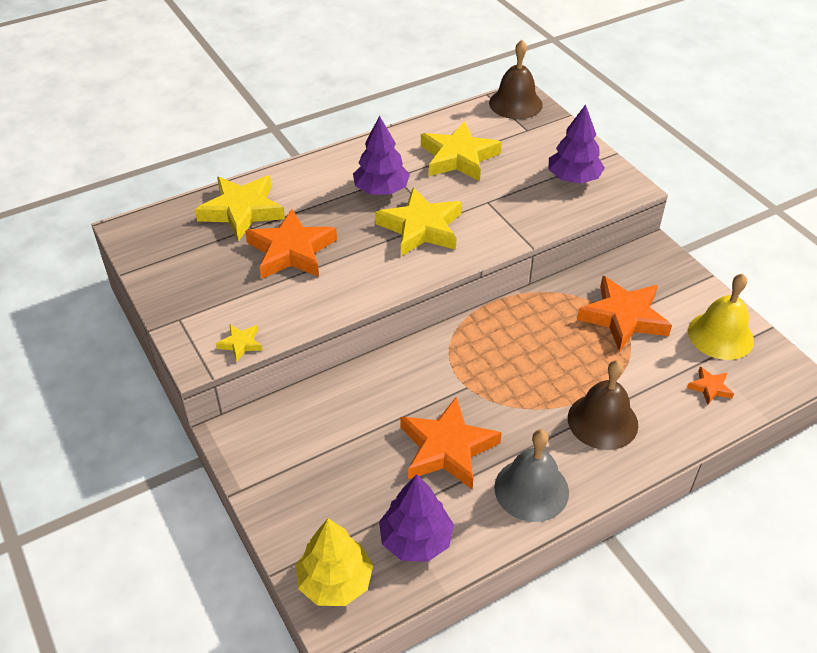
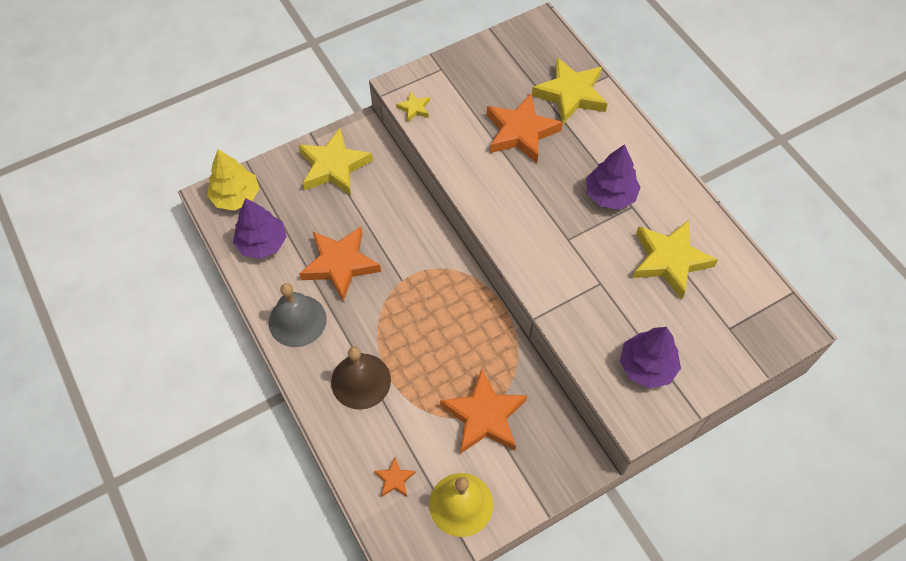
camera: 90 degrees right, 15 degrees up
(421, 228) = (557, 226): yellow star -> yellow star (333, 166)
(515, 103) = (779, 320): brown bell -> none

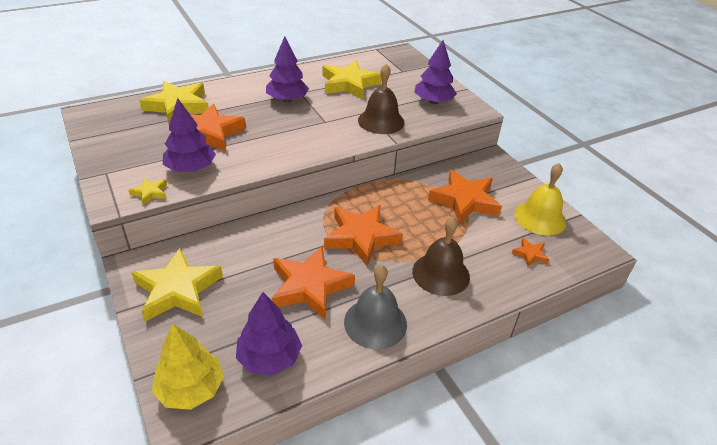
camera: 90 degrees left, 20 degrees down
(410, 305) = (361, 237): none -> orange star
(456, 130) = (191, 168): none -> purple tree
(581, 300) = (381, 121): none -> brown bell

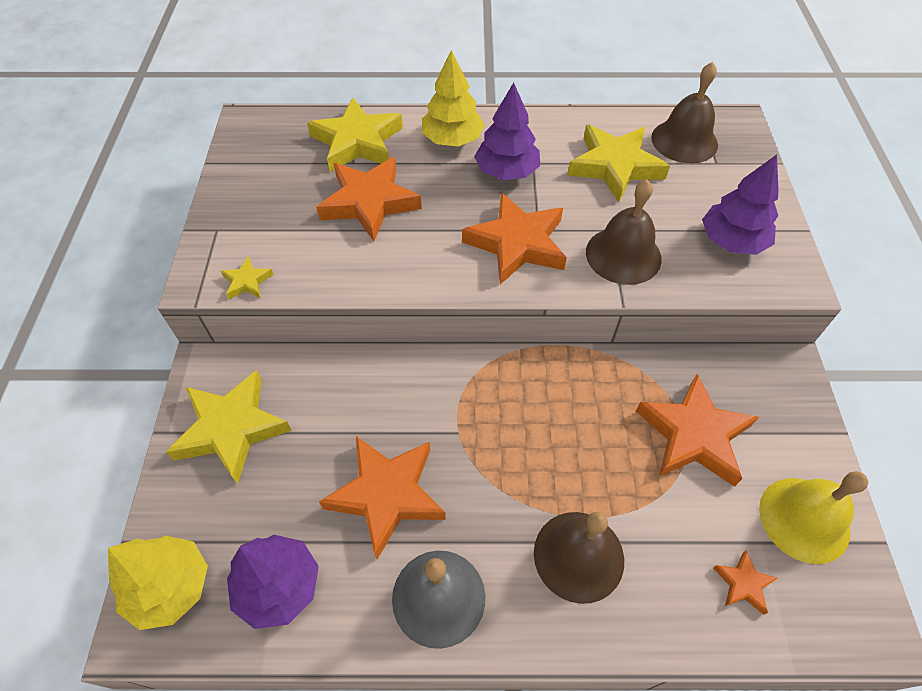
camera: 30 degrees right, 15 degrees up
(191, 168) = (315, 257): purple tree -> none
(242, 92) = (452, 139): none -> yellow tree
(361, 237) = (500, 440): orange star -> orange star (517, 243)
(379, 65) = (684, 141): none -> brown bell

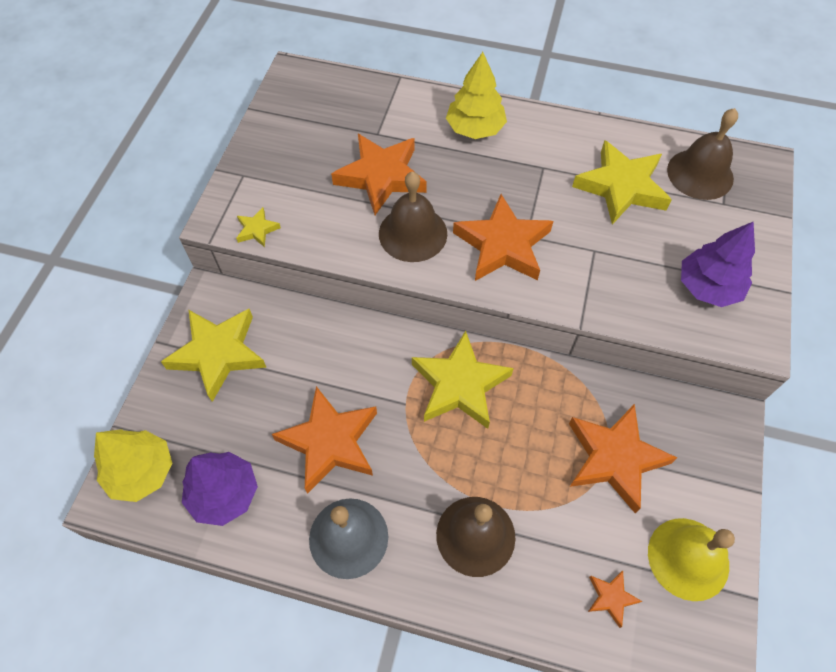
camera: 15 degrees right, 5 degrees up
(357, 142) = (387, 114): yellow star -> yellow star (460, 385)
(506, 171) = (515, 171): purple tree -> none
(623, 255) = (598, 278): brown bell -> brown bell (413, 233)

